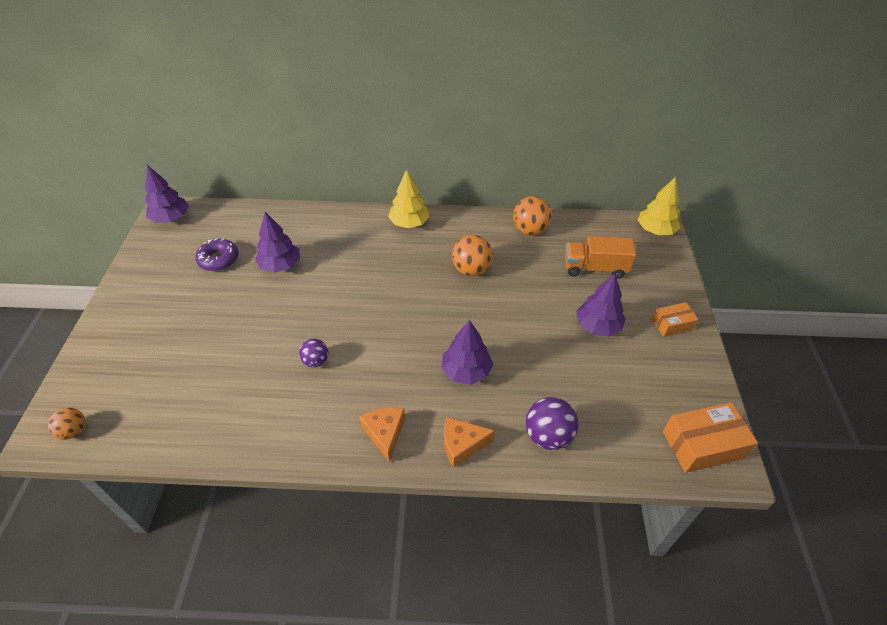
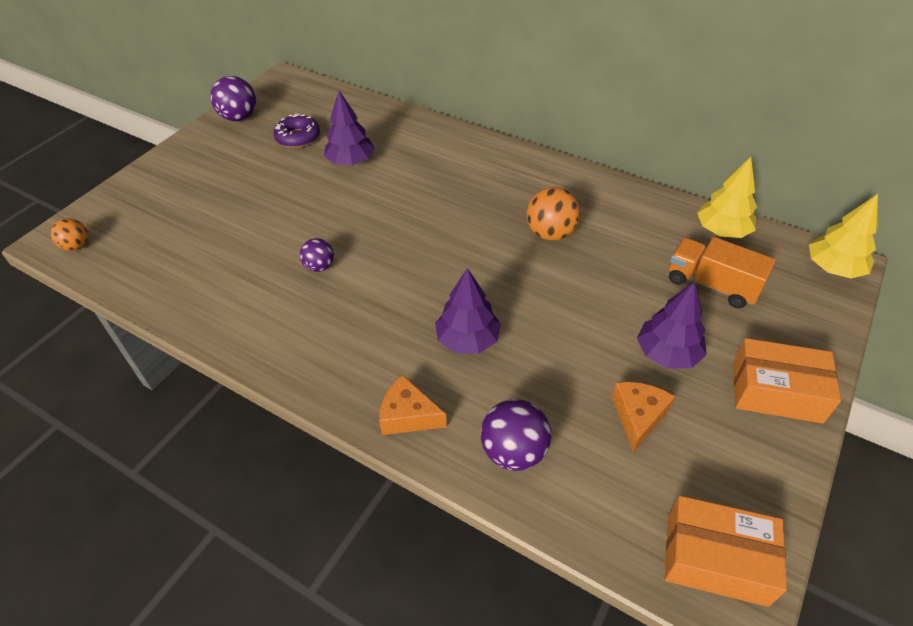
camera: 30 degrees right, 0 degrees up
(149, 259) = (239, 117): none -> purple ball
(171, 218) = (283, 87): purple tree -> none
(384, 433) = (336, 367): orange cheese -> orange cheese (638, 416)
(409, 223) = (513, 161): yellow tree -> yellow tree (722, 230)
(530, 230) = (654, 213): orange ball -> none
(672, 324) = (776, 391): orange box -> orange box, size x1.68

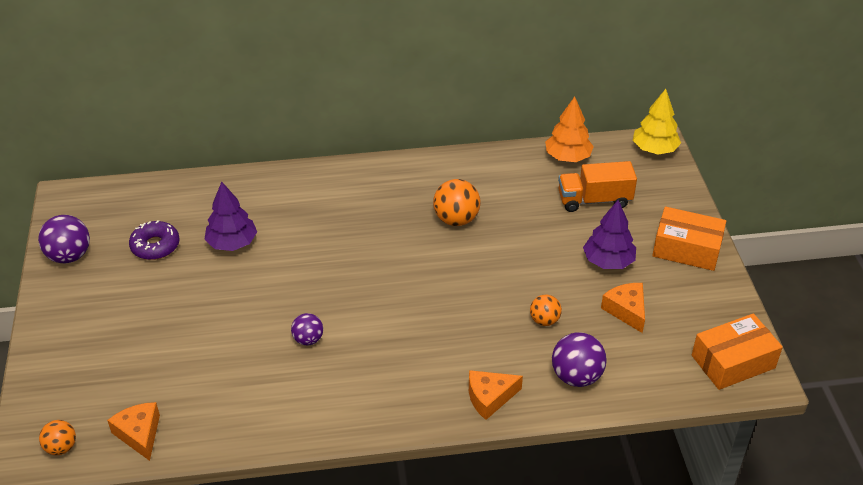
camera: 40 degrees left, 5 degrees down
(128, 267) = (139, 434): none -> orange cheese
(467, 340) = (476, 327): purple tree -> none
(539, 373) = (544, 320): none -> orange ball
(722, 230) = (567, 157): yellow tree -> orange tree
(776, 391) = (686, 249): orange box -> orange box turned 45 degrees clockwise

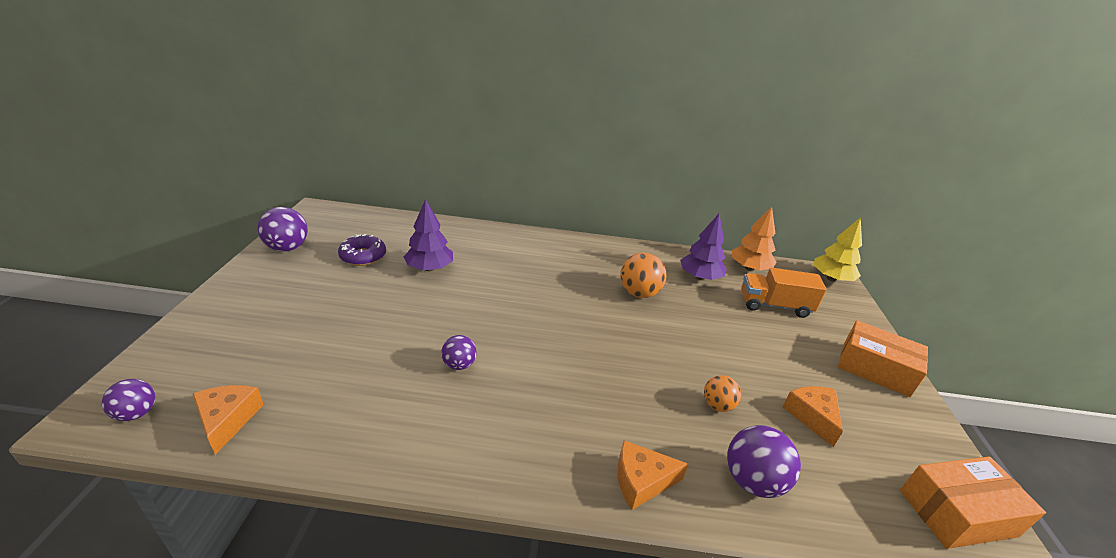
camera: 10 degrees right, 10 degrees down
(61, 447) = (136, 413): orange ball -> purple ball
(608, 261) = (789, 362): purple tree -> purple tree (699, 277)

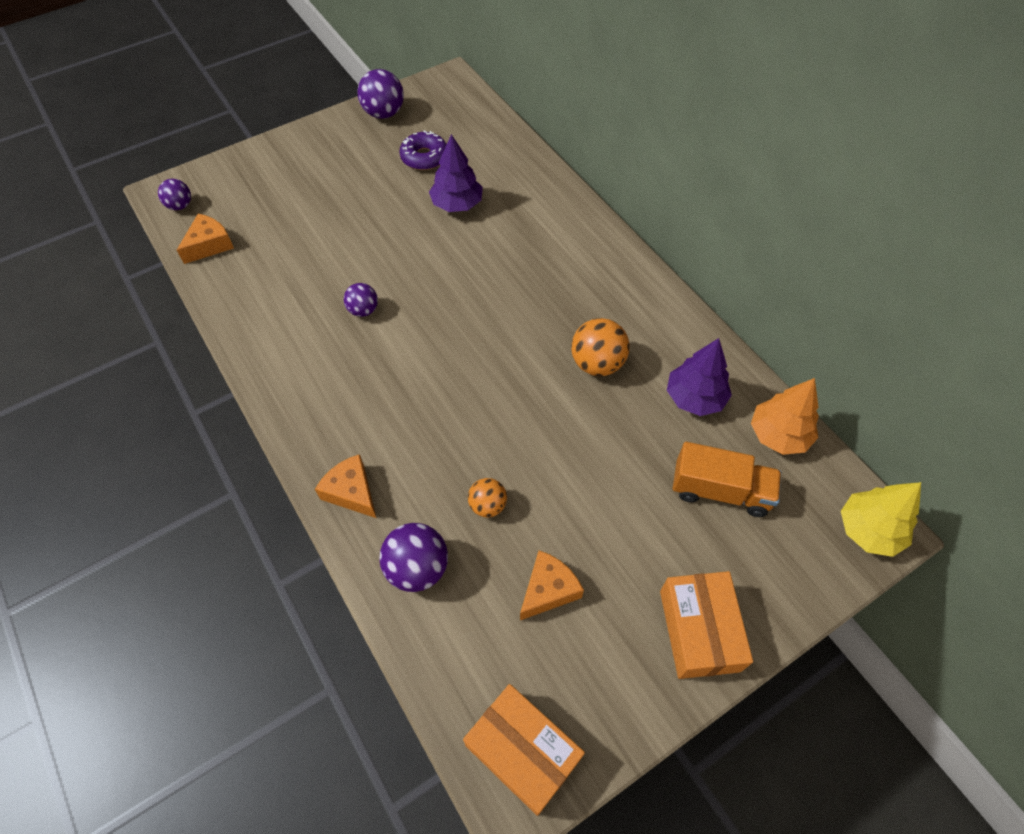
camera: 55 degrees right, 25 degrees up
(774, 306) = (720, 490): orange truck -> orange truck turned 135 degrees clockwise

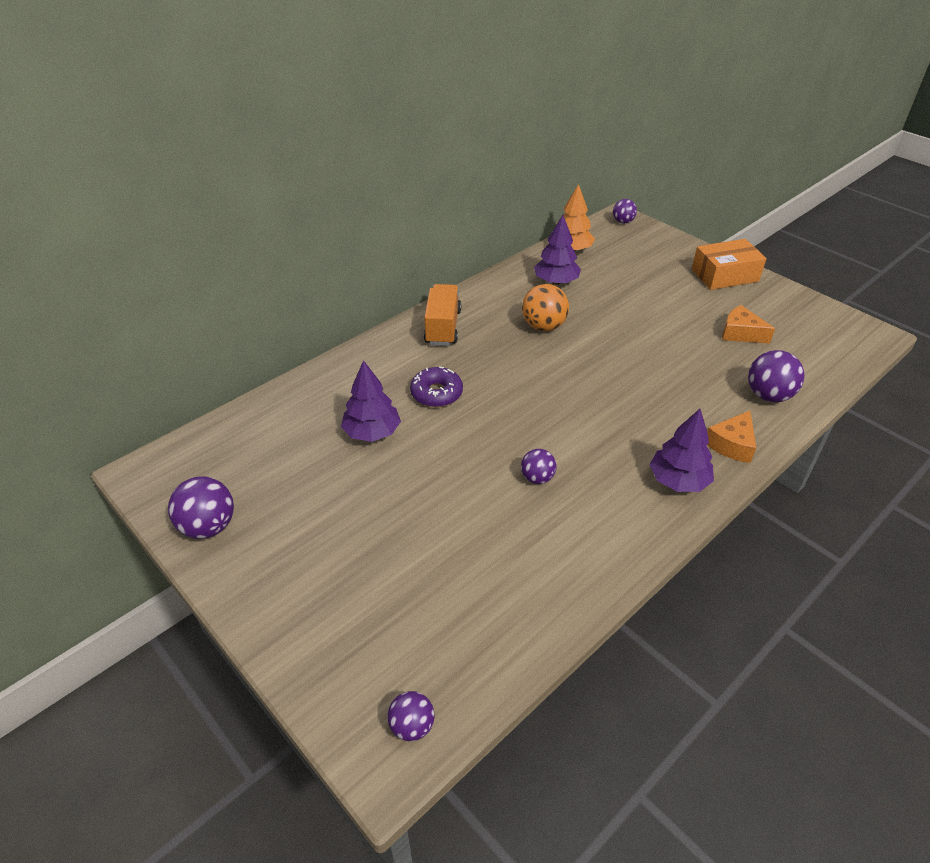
camera: 100 degrees left, 15 degrees down
(209, 245) = (480, 657): orange cheese -> none
(320, 422) = (678, 481): none -> purple tree
(424, 157) = (296, 471): purple donut -> purple donut (436, 393)
(488, 505) = (697, 367): orange ball -> none
(522, 752) = (846, 333): orange box -> none
(720, 490) = (625, 270): orange truck -> orange truck (443, 327)
(869, 530) = (623, 222): yellow tree -> purple ball

